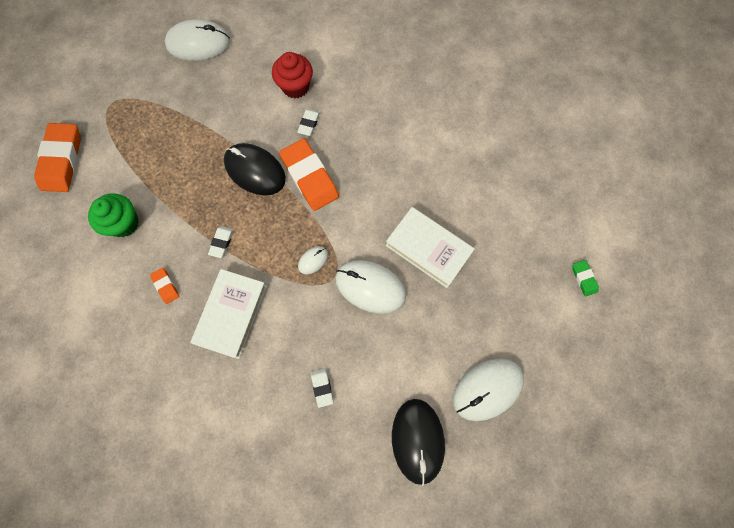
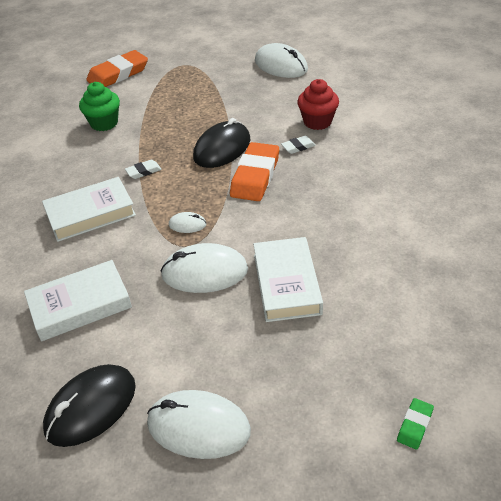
camera: 50 degrees right, 30 degrees down
(166, 286) = (77, 170): orange eraser -> none
(255, 171) = (222, 148): black mouse -> black mouse turned 45 degrees clockwise
(322, 387) = (80, 305): white eraser -> white book
(370, 287) = (204, 272): white mouse -> white mouse turned 75 degrees counterclockwise

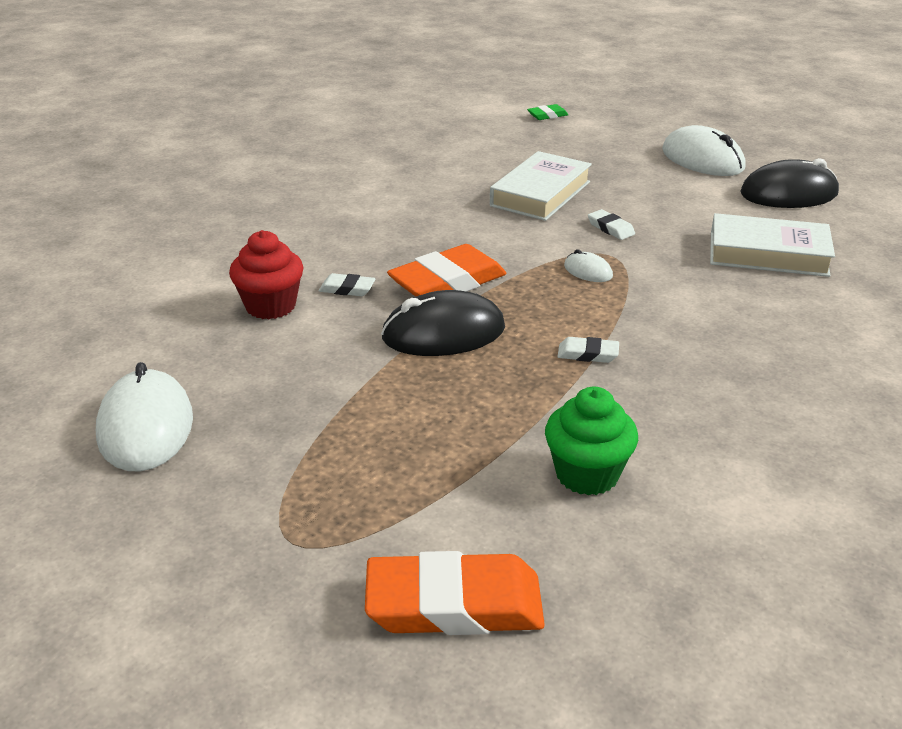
camera: 145 degrees left, 10 degrees down
(90, 214) = (706, 333): white book -> none
(204, 272) = (610, 228): white mouse -> white eraser

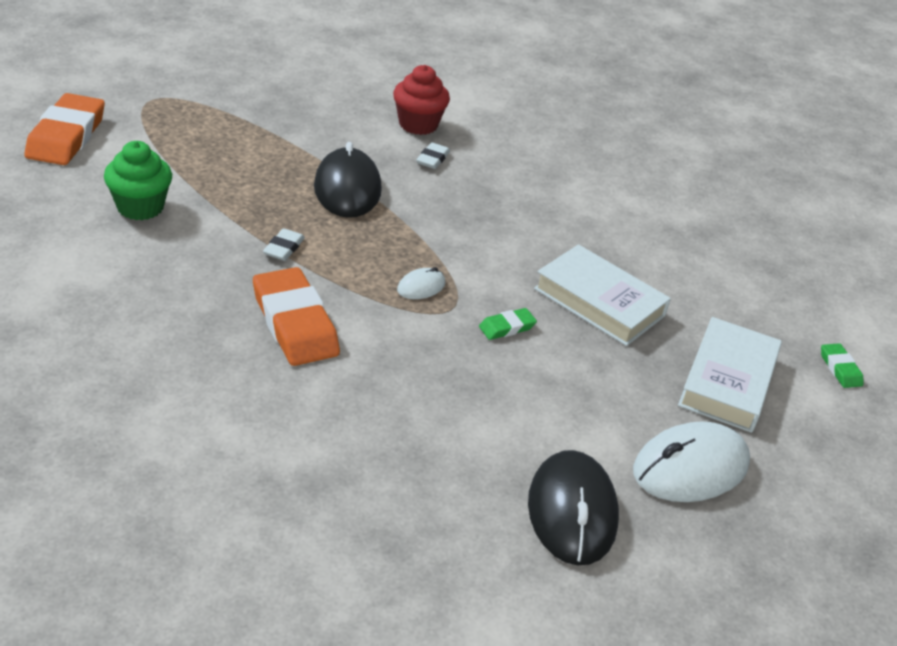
camera: 95 degrees right, 5 degrees up
(145, 427) = (289, 69): white mouse -> none
(447, 282) = (427, 206): orange eraser -> orange eraser (295, 323)
(610, 228) = (507, 327): white eraser -> green eraser
(768, 254) = (417, 424): white book -> white book (727, 381)

